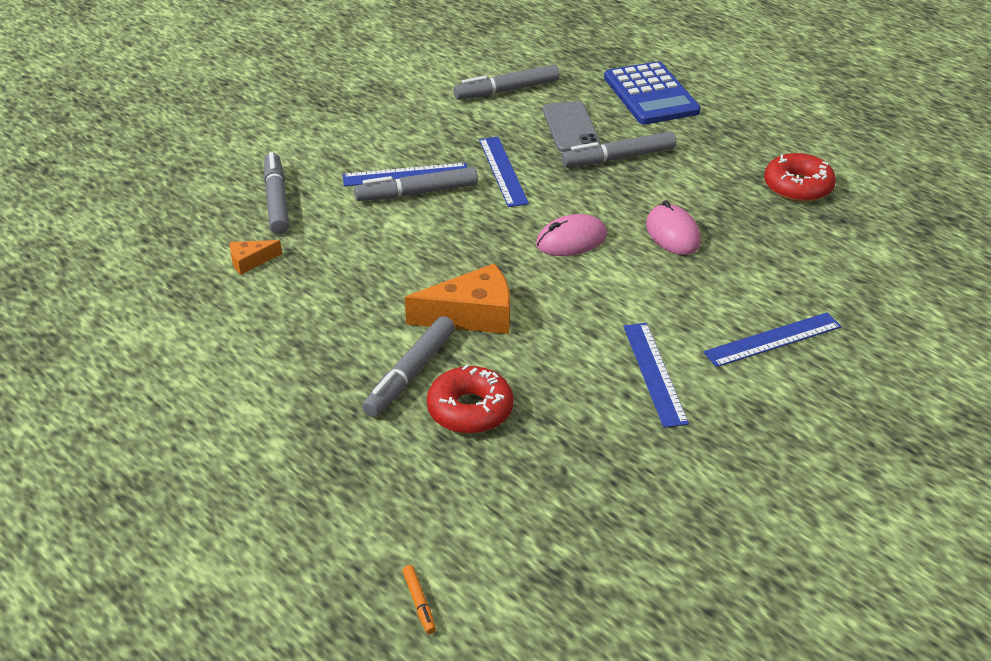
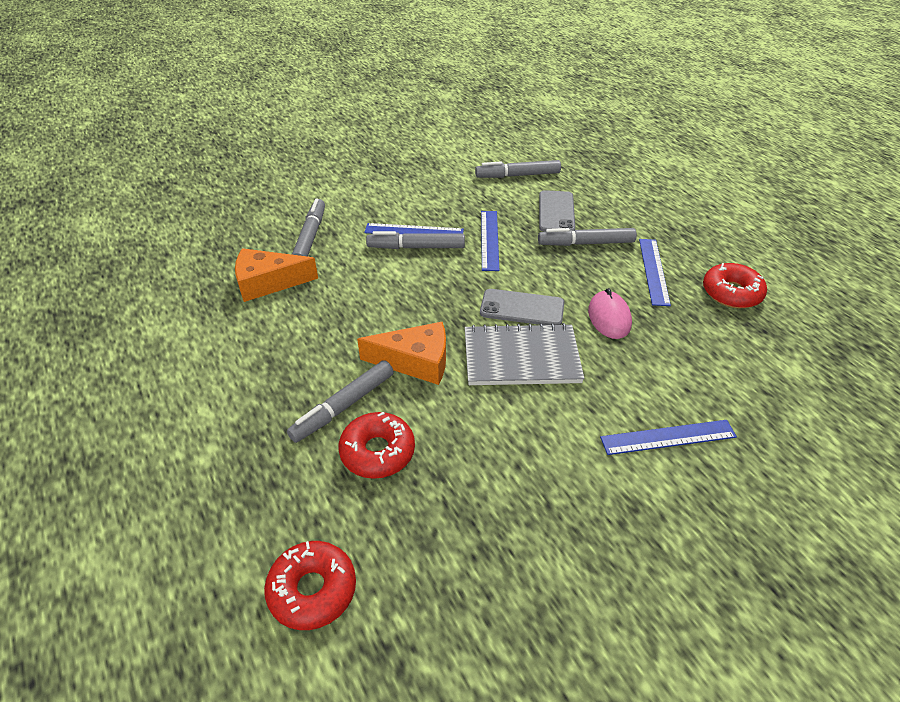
camera: 15 degrees right, 5 degrees up
(250, 261) = (268, 283): orange cheese -> orange cheese, size x1.95
(419, 603) = (249, 648): orange marker -> none
(460, 543) = (312, 590): none -> red donut
(571, 240) = (522, 308): pink mouse -> grey phone
(590, 291) = (521, 357): none -> grey notebook
(650, 95) = (629, 194): blue calculator -> none
(654, 373) = (549, 449): blue ruler -> blue ruler (654, 271)

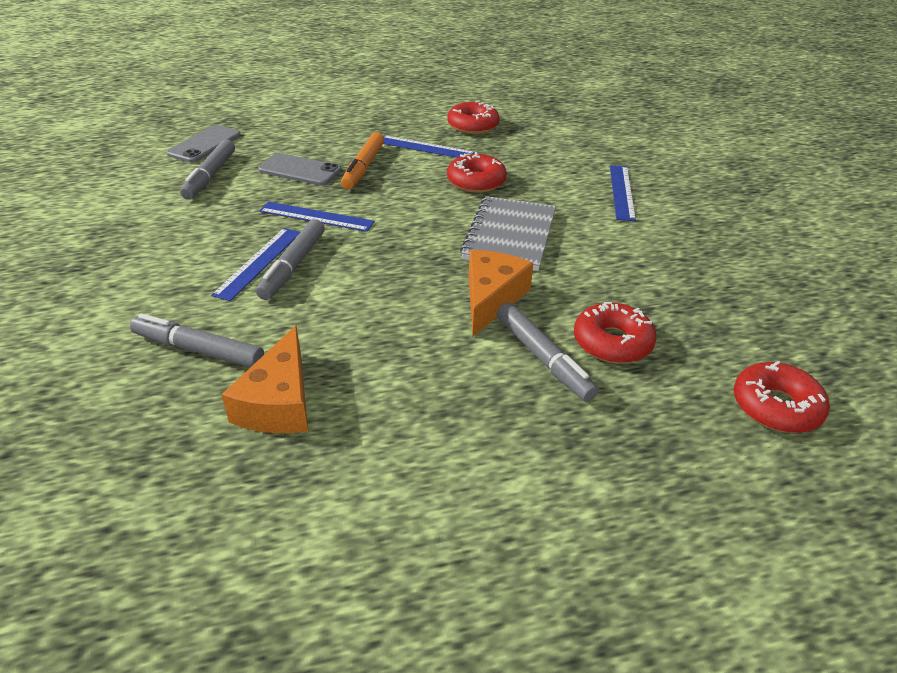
camera: 75 degrees left, 5 degrees down
(522, 308) = (441, 221): grey phone -> grey phone (205, 144)
(586, 243) = (363, 167): grey marker -> orange marker
(609, 317) = (476, 182): pink mouse -> red donut

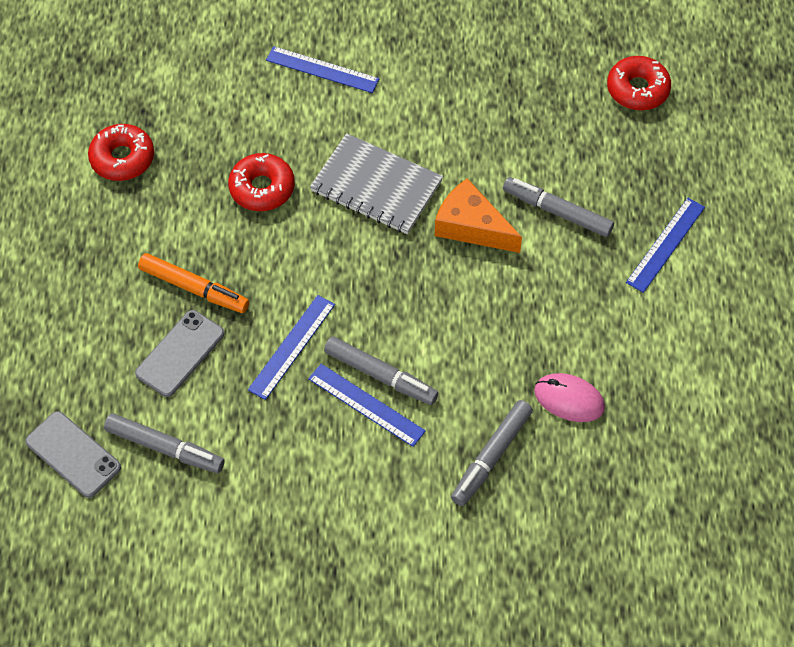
camera: 75 degrees left, 20 degrees up
(279, 402) = (569, 399): orange cheese -> pink mouse
(426, 148) = (164, 218): blue ruler -> blue ruler (665, 244)
(543, 358) = (557, 211): grey marker -> grey marker turned 135 degrees counterclockwise
(612, 342) = (549, 160): red donut -> none

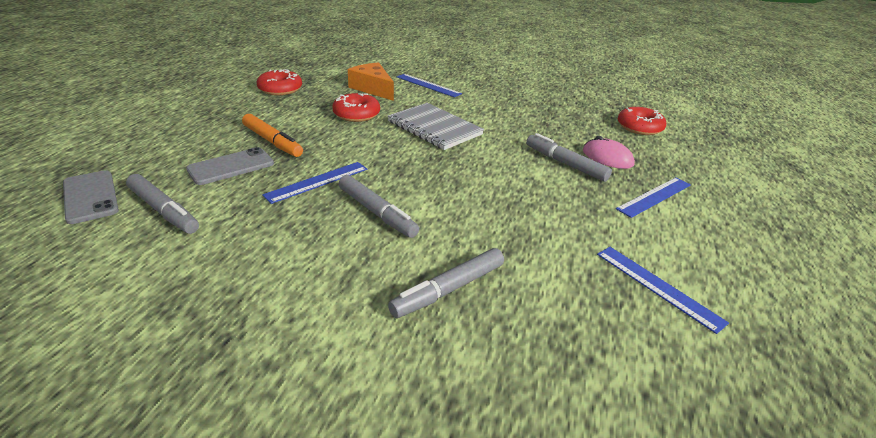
camera: 15 degrees right, 25 degrees down
(366, 405) = (352, 226): blue ruler -> blue ruler (657, 286)
(471, 226) = (495, 157): orange cheese -> orange cheese (373, 89)
(569, 399) = (543, 267): pink mouse -> pink mouse (607, 157)

